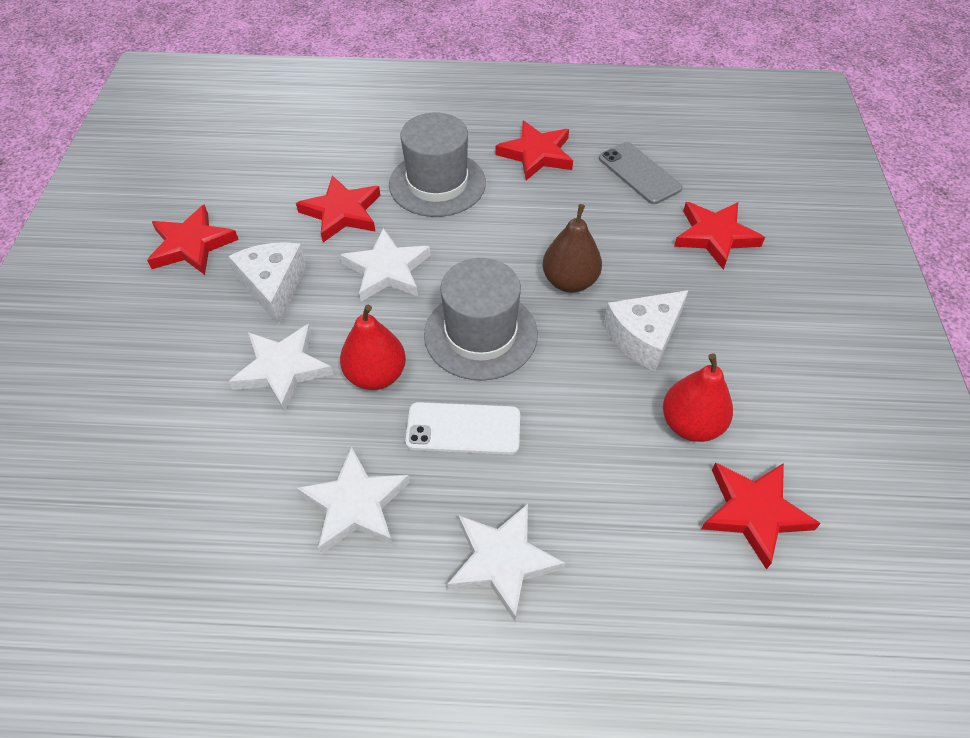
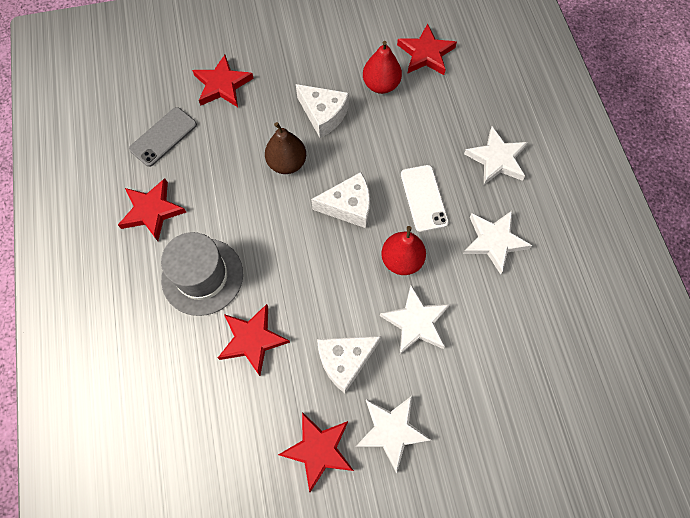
camera: 105 degrees left, 15 degrees up
(387, 270) = (306, 284): white star -> white star (391, 431)
(480, 334) = (348, 206): grey hat -> white cheese

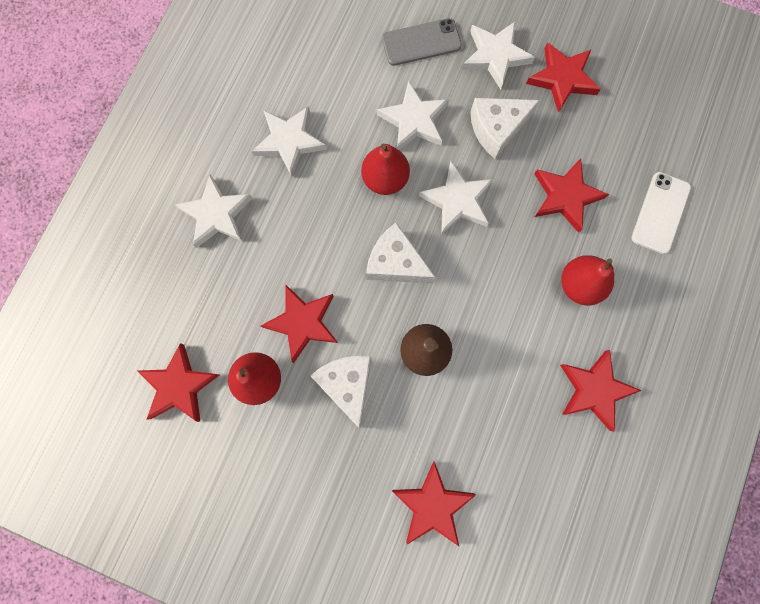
camera: 145 degrees left, 10 degrees up
(163, 137) = (537, 477): grey phone -> grey phone (421, 42)
(202, 276) = (579, 285): grey hat -> red pear
(336, 280) = (457, 200): none -> white star
(345, 361) = (496, 129): white cheese -> white cheese turned 150 degrees clockwise
(381, 131) = (303, 323): none -> red star
(424, 198) = (318, 223): white phone -> white phone (660, 213)

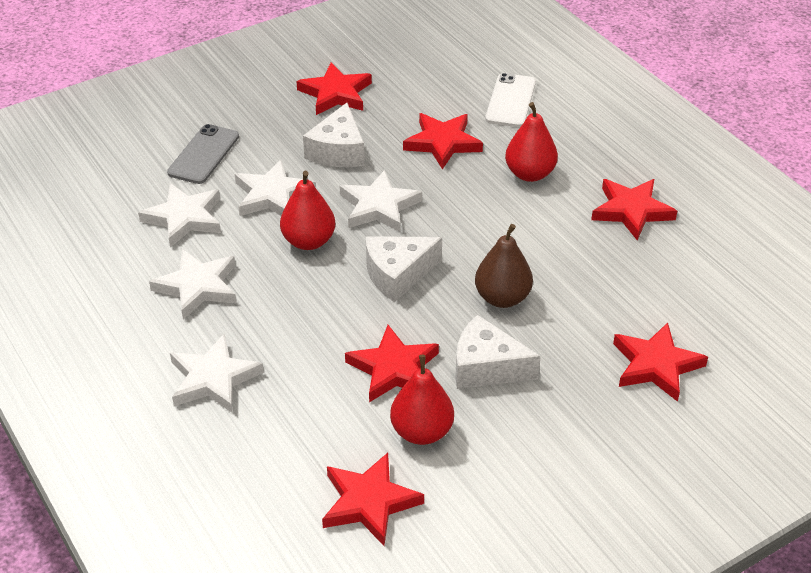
camera: 55 degrees left, 35 degrees down
(495, 56) = (270, 119): white star -> white star (184, 218)
(660, 213) = (510, 101): white phone -> white phone turned 45 degrees clockwise

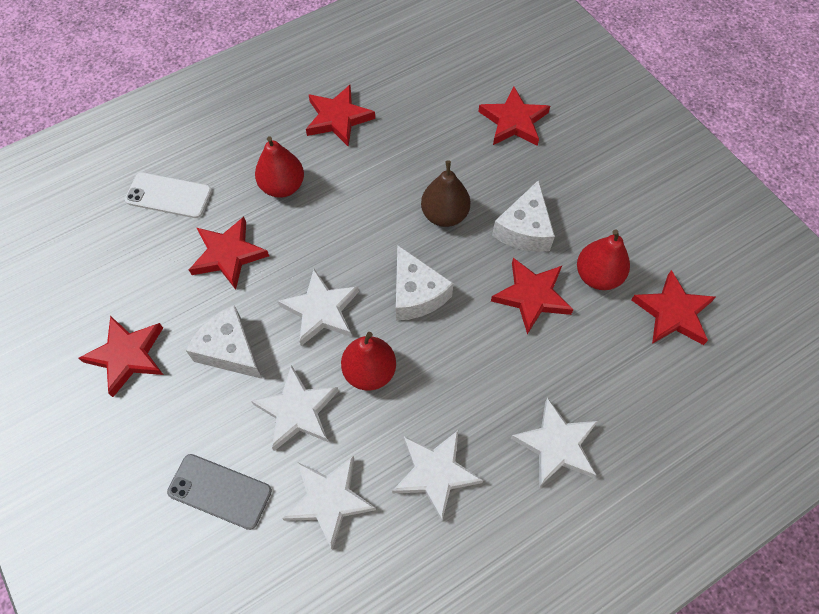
camera: 90 degrees left, 20 degrees up
(338, 151) = (230, 350): white cheese -> white cheese turned 150 degrees counterclockwise

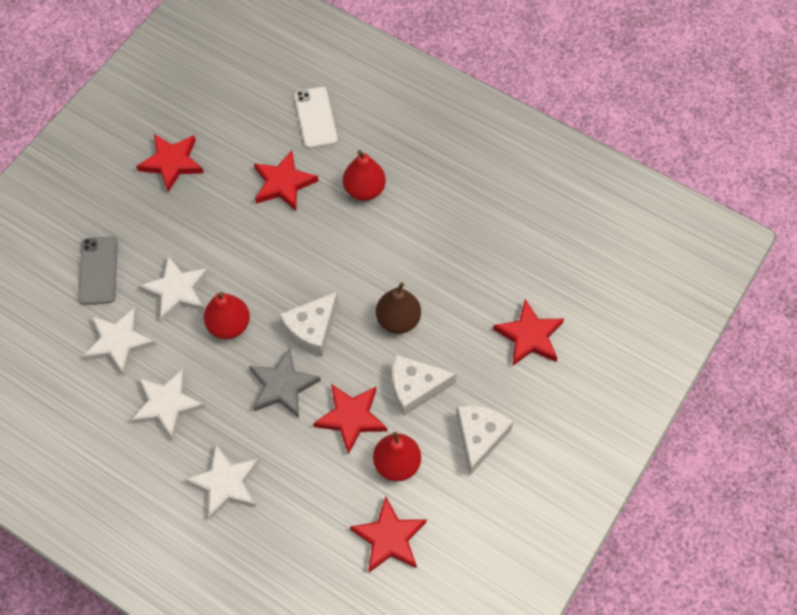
camera: 65 degrees right, 0 degrees up
(230, 350) = (205, 224): white cheese -> white cheese (479, 437)
(321, 310) = (265, 269): white star -> none
(338, 118) = (455, 197): red star -> none
(467, 345) = (283, 386): none -> grey star

